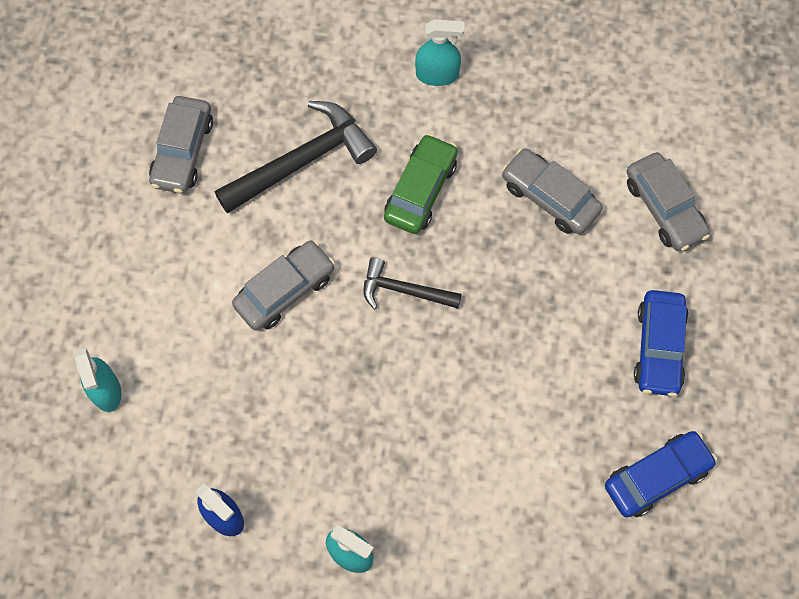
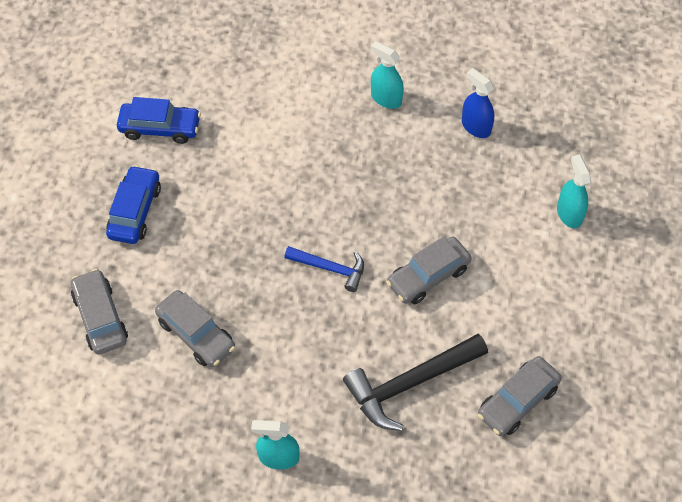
camera: 175 degrees left, 10 degrees down
(183, 151) = (517, 401): grey car -> grey car turned 150 degrees counterclockwise
(404, 290) = (330, 268): black hammer -> blue hammer
(420, 190) = (307, 349): green car -> none
(656, 477) = (160, 128): blue car -> blue car turned 150 degrees counterclockwise

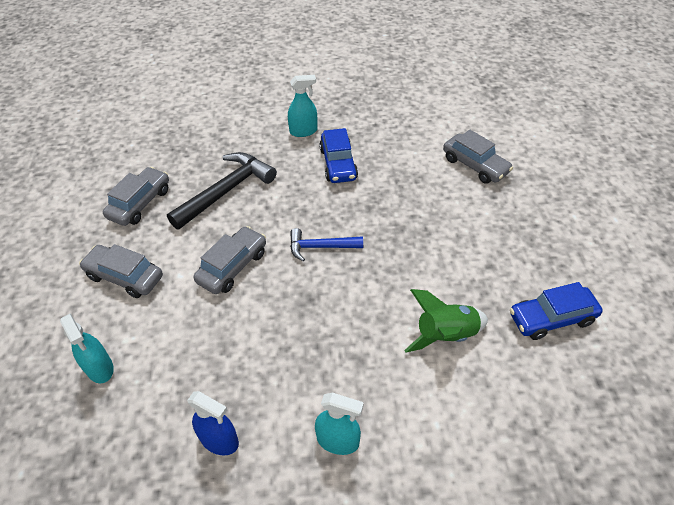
camera: 160 degrees right, 10 degrees down
(135, 211) = (511, 239): blue car -> blue car (338, 164)
(196, 334) = (399, 175): grey car -> grey car (124, 277)
(259, 144) = (445, 335): none -> green rocket

